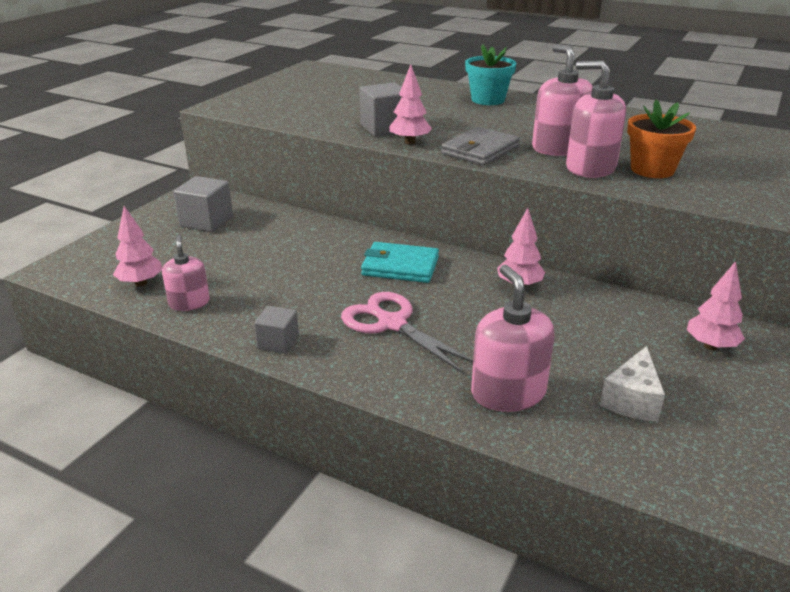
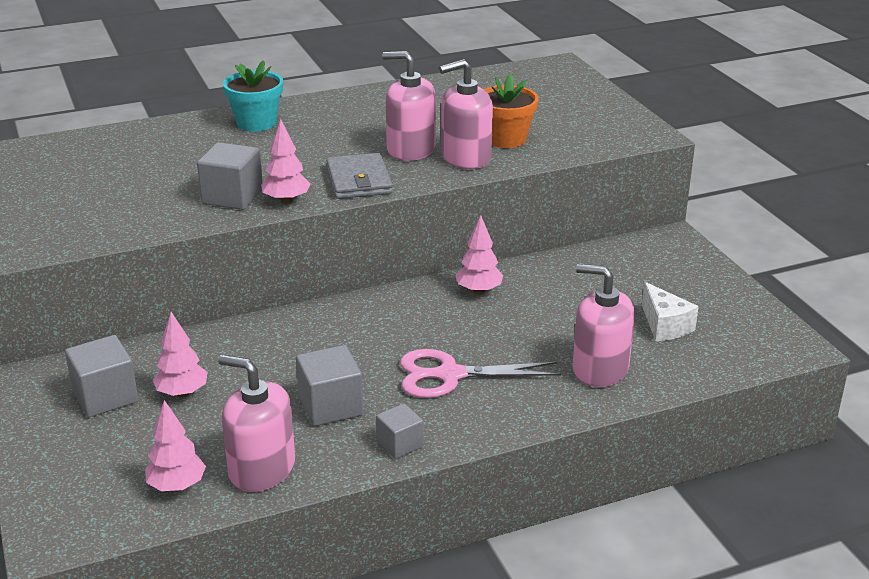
camera: 50 degrees left, 0 degrees up
(189, 303) = (262, 469): pink soap dispenser -> pink soap dispenser, size x1.59
(289, 294) = (330, 406): none -> grey cube
(400, 266) = (369, 328): turquoise wallet -> none
(710, 346) = (649, 263): pink tree -> pink tree (182, 393)

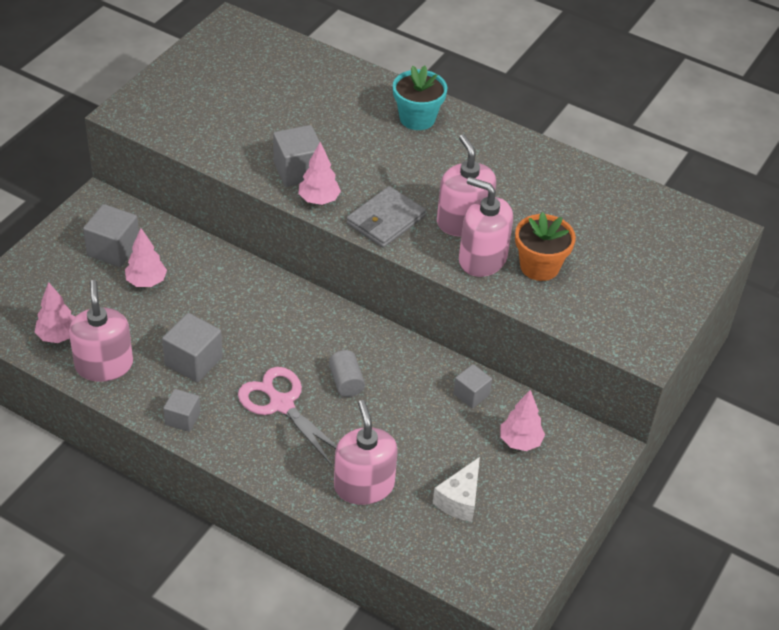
camera: 50 degrees right, 15 degrees up
(464, 328) = (346, 382): none -> grey cylinder
(479, 291) = (404, 365): pink tree -> pink tree (520, 442)
(550, 272) = (471, 394): none -> grey cube

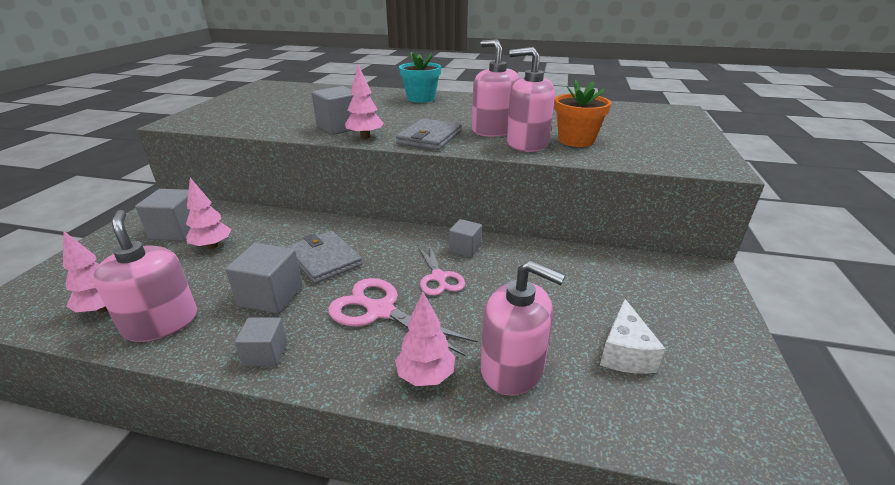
camera: 15 degrees left, 15 degrees down
(248, 330) = (324, 259): none -> grey wallet
(346, 382) = (438, 277): grey cylinder -> pink scissors
(364, 485) = (512, 368): pink soap dispenser -> pink soap dispenser turned 150 degrees clockwise
(471, 394) = (559, 260): grey cube -> grey cube (465, 248)
(520, 442) = (633, 285): pink tree -> pink tree (426, 376)

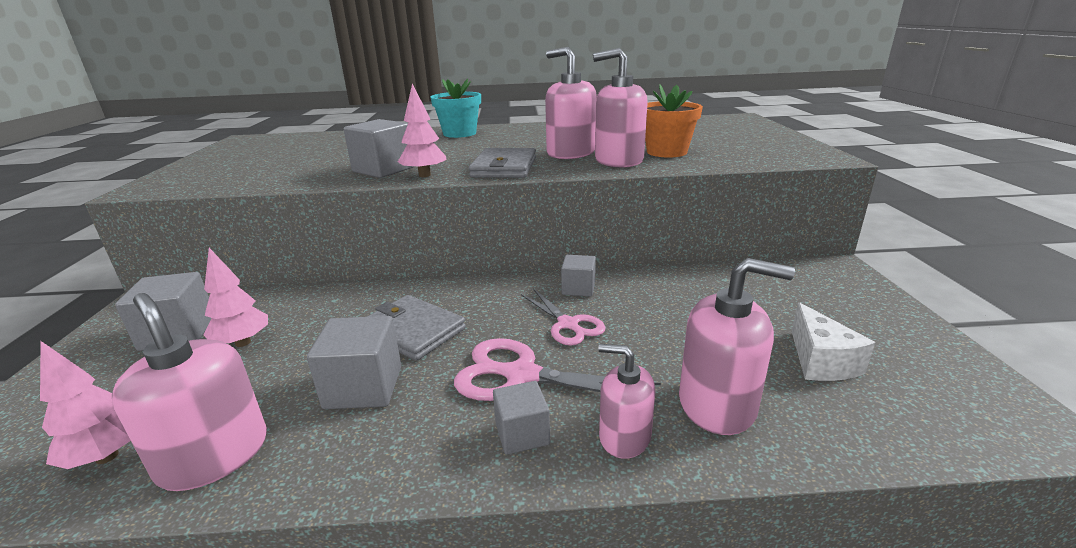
camera: 15 degrees left, 5 degrees down
(266, 354) = (398, 460): grey cube -> grey cube (522, 434)
(426, 376) = (624, 436): pink tree -> pink soap dispenser

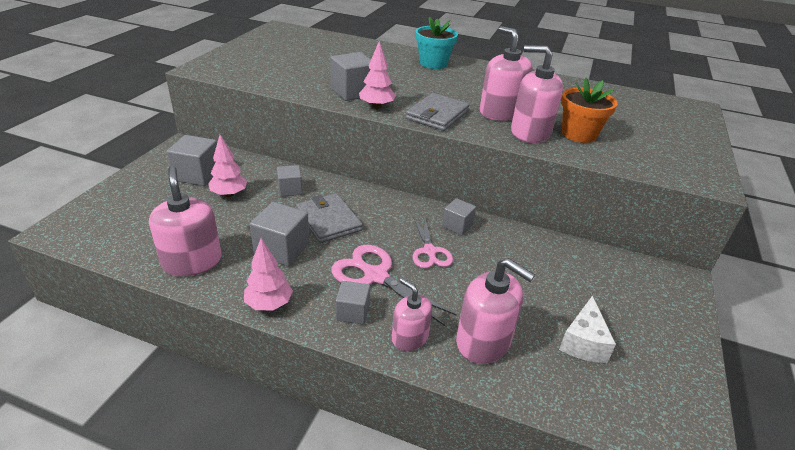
camera: 20 degrees right, 10 degrees up
(107, 456) = (144, 242): pink tree -> pink tree (269, 304)
(336, 311) = (290, 190): none -> grey cube

